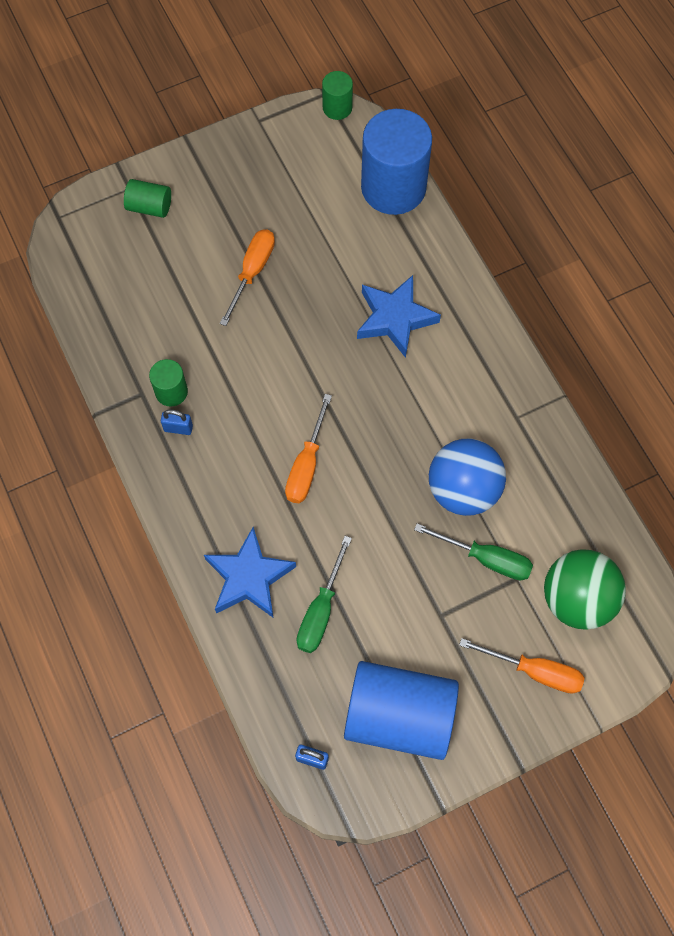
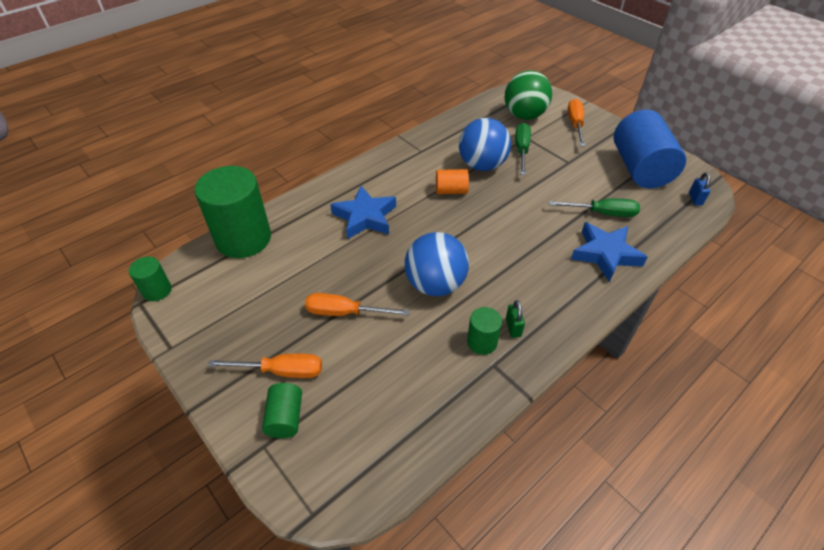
camera: 105 degrees left, 20 degrees down
(178, 428) = (513, 328): blue padlock -> green padlock
(262, 368) = (435, 284): none -> blue ball
(306, 465) = (503, 241): orange screwdriver -> orange screwdriver (281, 371)
(393, 187) = (243, 238): blue cylinder -> green cylinder
(418, 432) = (451, 191): none -> orange cylinder

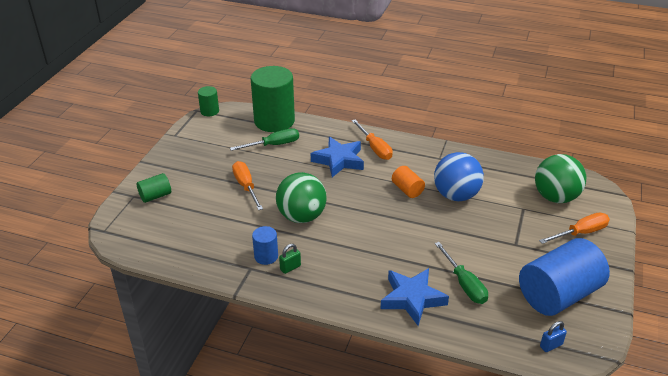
camera: 60 degrees right, 10 degrees down
(281, 371) = (185, 180): orange screwdriver -> orange screwdriver (375, 148)
(435, 284) = (301, 216): blue ball -> green ball
(482, 342) = (266, 256): green cylinder -> blue cylinder
(521, 150) = (501, 211): green screwdriver -> green screwdriver (273, 145)

